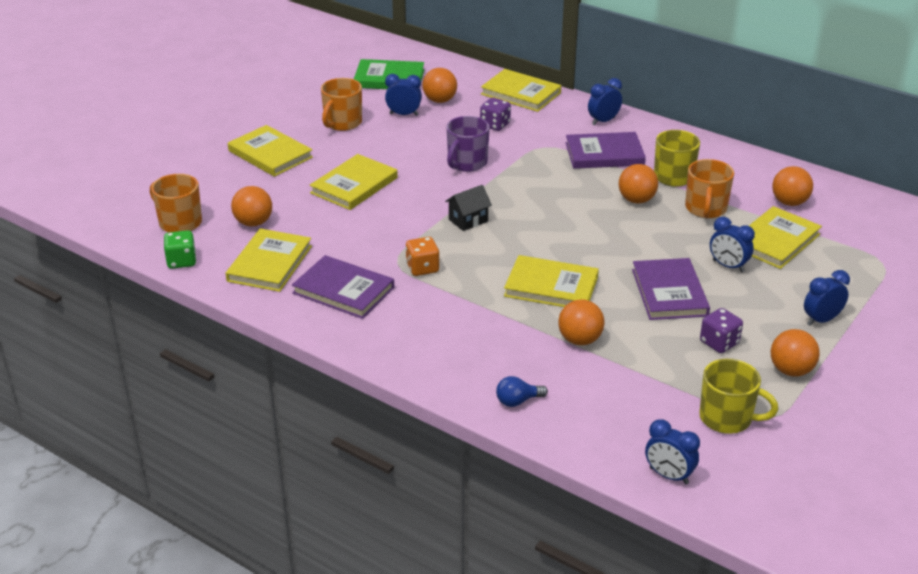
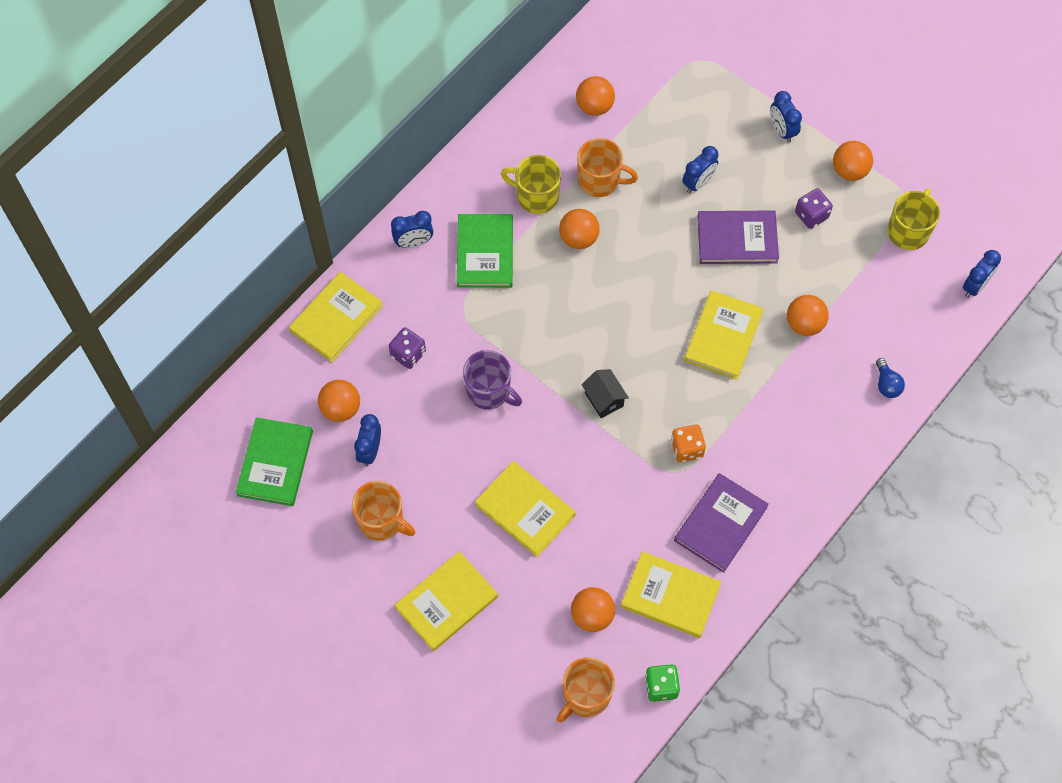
camera: 85 degrees left, 30 degrees up
(603, 121) = (413, 242): blue clock -> blue clock turned 75 degrees counterclockwise
(604, 154) = (485, 253): purple book -> green book
(775, 241) = (659, 134): yellow book -> none

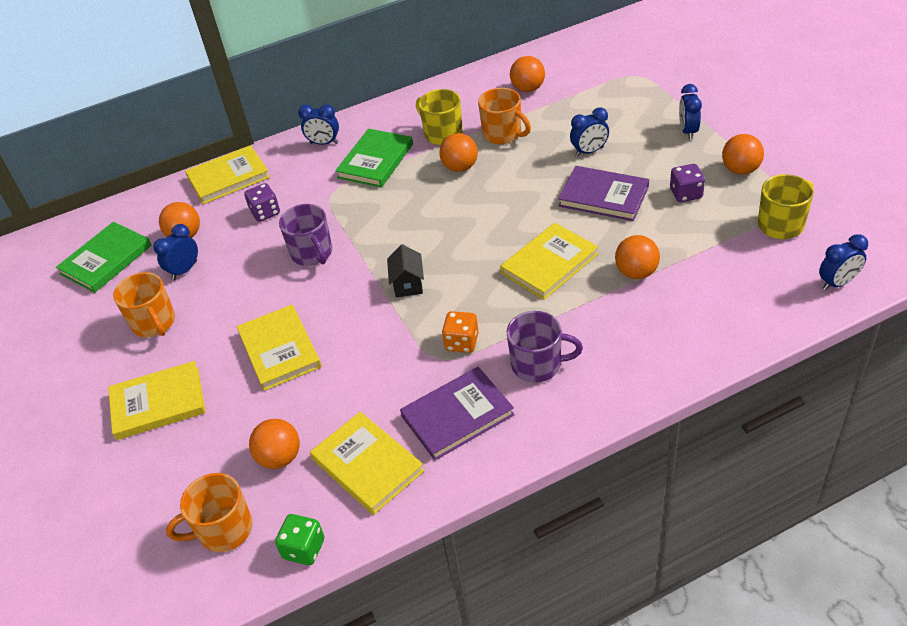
camera: 30 degrees right, 20 degrees down
(763, 451) = (538, 365): none -> purple mug
(886, 384) = (700, 342): blue light bulb -> none

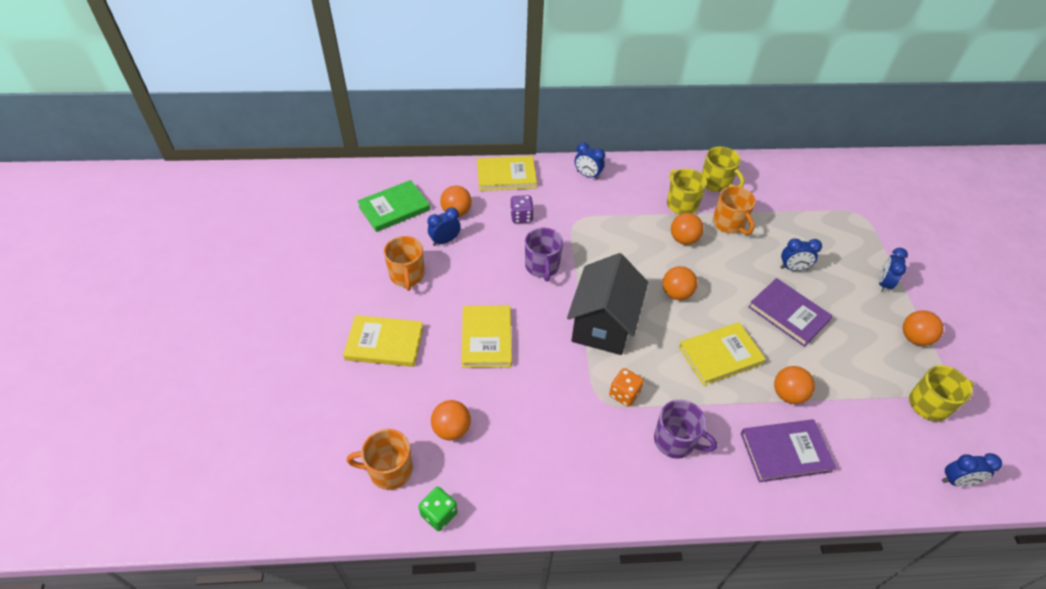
camera: 15 degrees right, 5 degrees up
(367, 465) = (512, 466): yellow book -> none
(375, 161) = (620, 207): green book -> none
(408, 284) = (603, 324): black house -> black house, size x2.29
(457, 415) = (596, 456): purple book -> purple book (785, 452)
(472, 100) = (716, 183): none -> yellow mug
(528, 89) = (765, 191): orange ball -> orange ball (676, 293)
(686, 194) = (858, 340): purple dice -> none

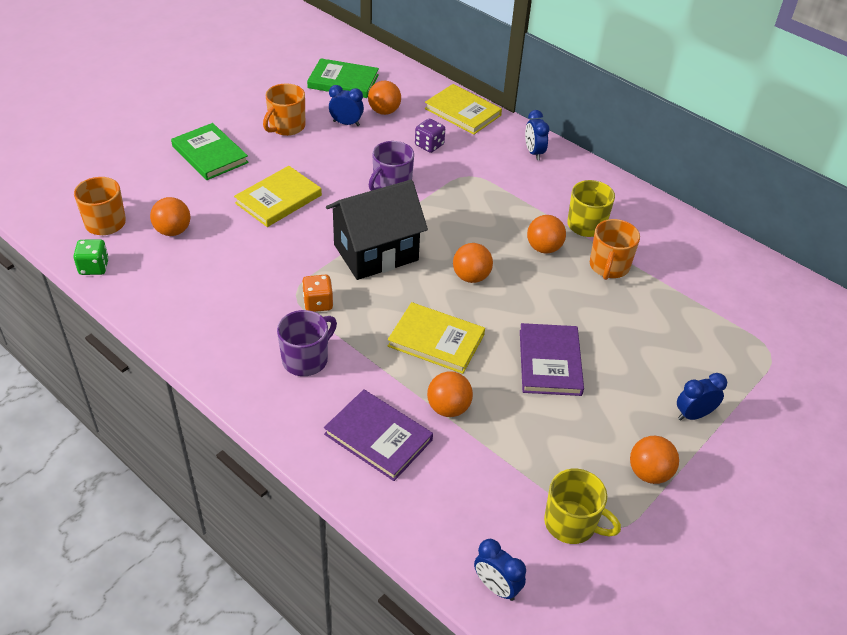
camera: 45 degrees right, 5 degrees down
(384, 343) = (210, 154): yellow book -> green book
(675, 441) = (306, 359): purple mug -> purple mug turned 120 degrees counterclockwise
(716, 183) = (650, 232): yellow mug -> none
(793, 268) = (615, 337): blue clock -> none

